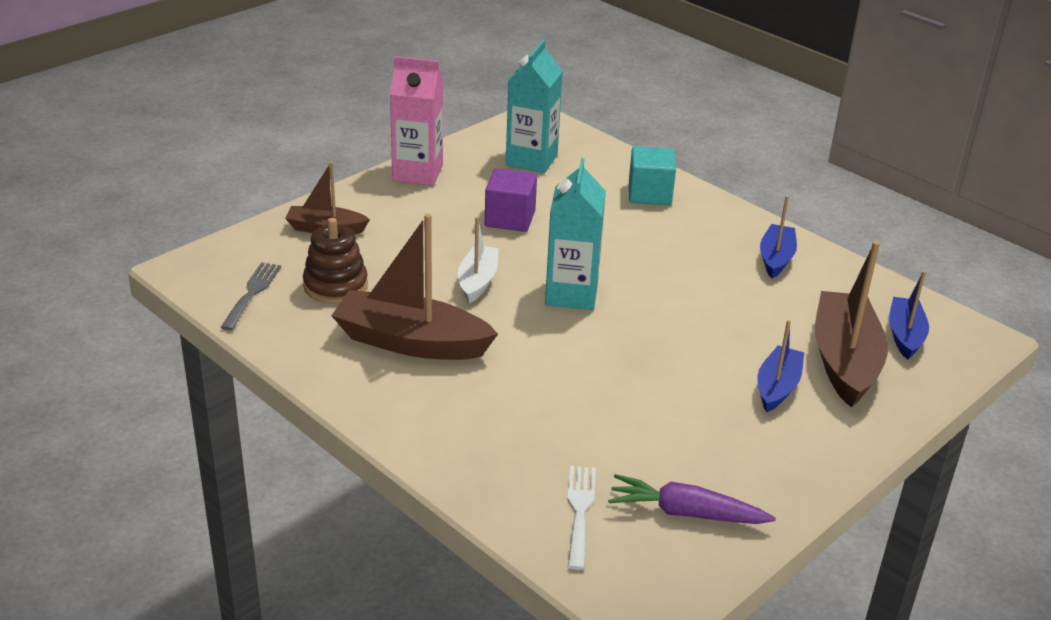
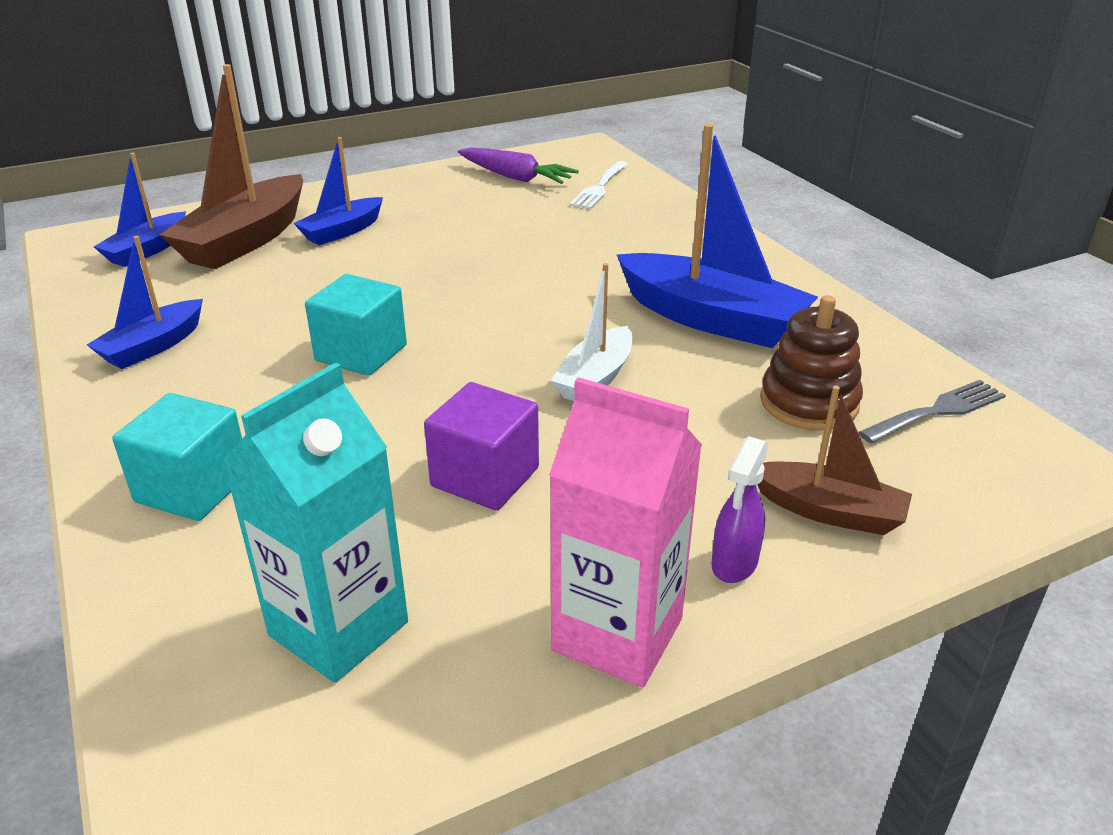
camera: 160 degrees left, 0 degrees up
(252, 293) = (937, 411): grey fork -> grey fork turned 150 degrees counterclockwise
(372, 202) = (734, 564): none -> purple spray bottle
(411, 342) = (711, 319): brown boat -> blue boat
(571, 294) = (477, 343): turquoise carton -> none
(640, 274) = (361, 353): none -> turquoise cube

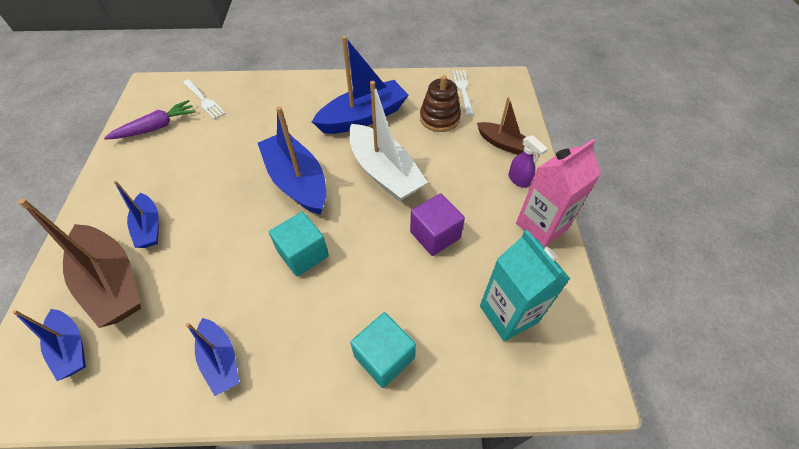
camera: 65 degrees left, 20 degrees up
(503, 304) = (297, 181): none -> blue boat
(595, 378) = (384, 172): white boat -> white boat, size x1.76
(829, 511) = (503, 143): brown boat -> brown boat turned 75 degrees clockwise
(937, 411) = (463, 90): grey fork -> white fork

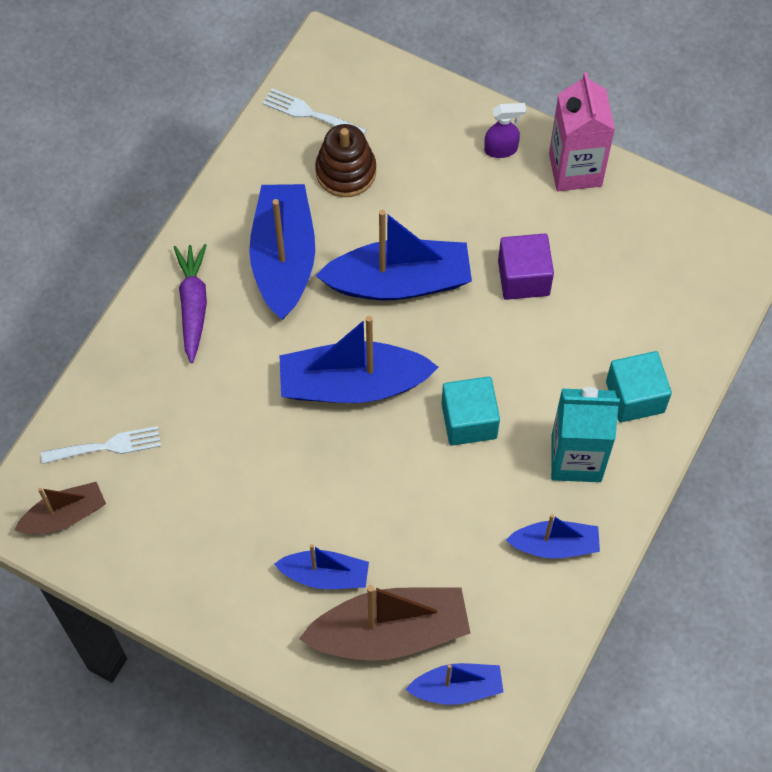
camera: 60 degrees left, 10 degrees up
(156, 127) = (128, 525): purple carrot -> purple carrot (193, 305)
(384, 172) = (399, 282): white boat -> blue boat
(503, 143) = (435, 129): brown boat -> brown boat (65, 515)
(508, 314) = (653, 265): turquoise carton -> turquoise carton (576, 458)

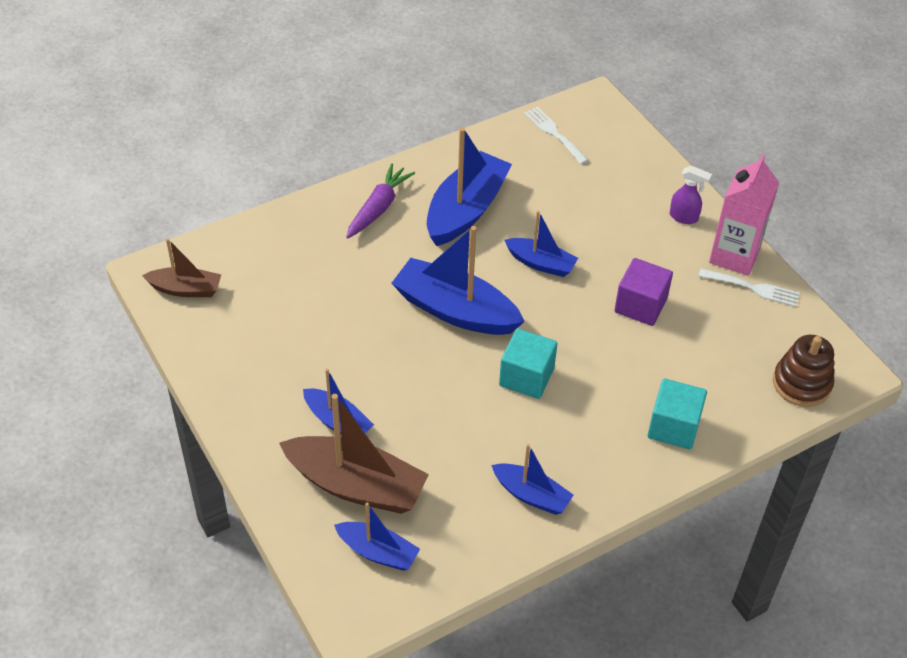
camera: 30 degrees right, 15 degrees down
(107, 446) = (249, 262): white fork -> white fork (753, 288)
(346, 171) = (553, 179): brown stacking toy -> brown stacking toy (801, 383)
(399, 282) = (541, 263): blue boat -> blue boat, size x0.57
(576, 458) = (593, 444): turquoise carton -> none

